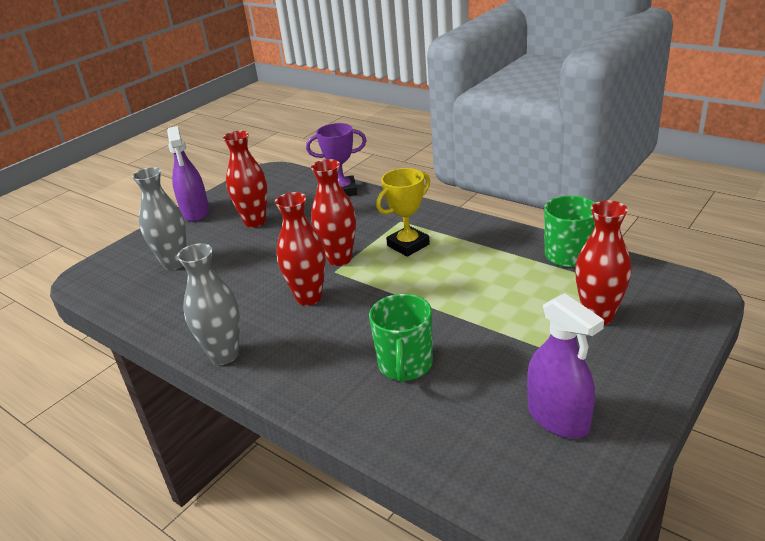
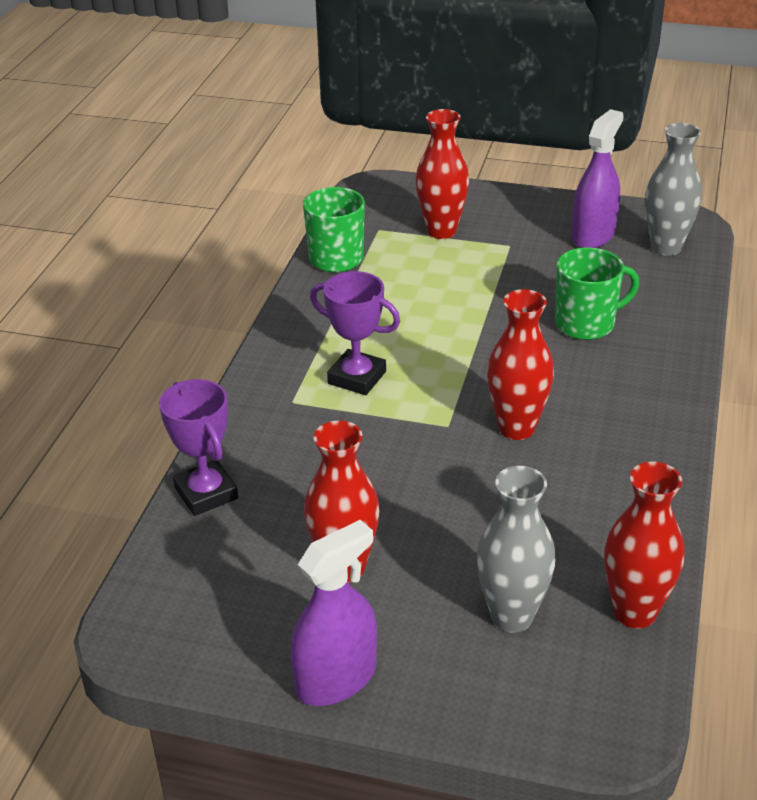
camera: 115 degrees left, 5 degrees up
(224, 355) = (664, 459): grey vase -> grey vase (666, 247)
(339, 259) = (417, 429): red vase -> red vase (634, 612)
(408, 245) = (357, 377): yellow trophy -> purple trophy

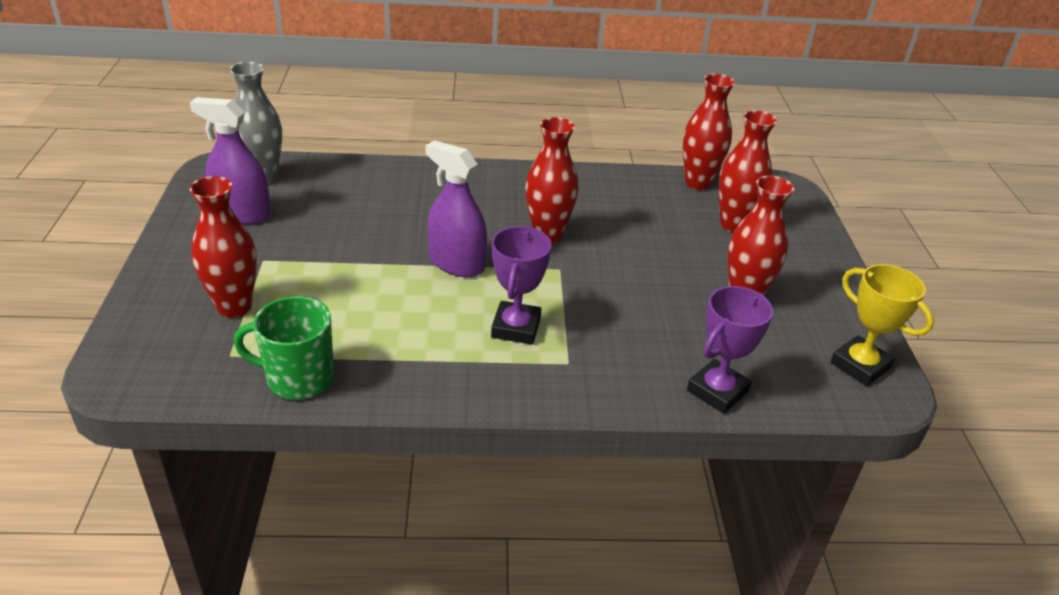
camera: 110 degrees left, 0 degrees up
(185, 631) = (860, 365): none -> yellow trophy
(336, 678) = (837, 286): purple spray bottle -> purple spray bottle (456, 263)
(511, 616) = (733, 224): grey vase -> red vase
(586, 324) = (394, 211): green mug -> none

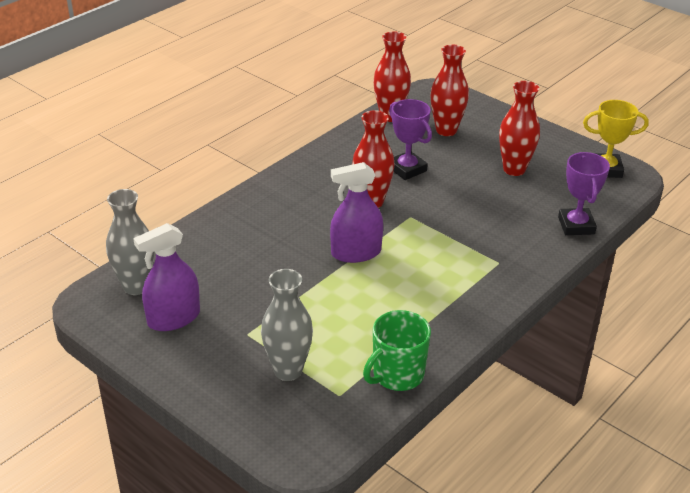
camera: 45 degrees left, 0 degrees up
(234, 307) = (288, 370): red vase -> grey vase
(516, 328) = (446, 264): purple trophy -> purple trophy (407, 169)

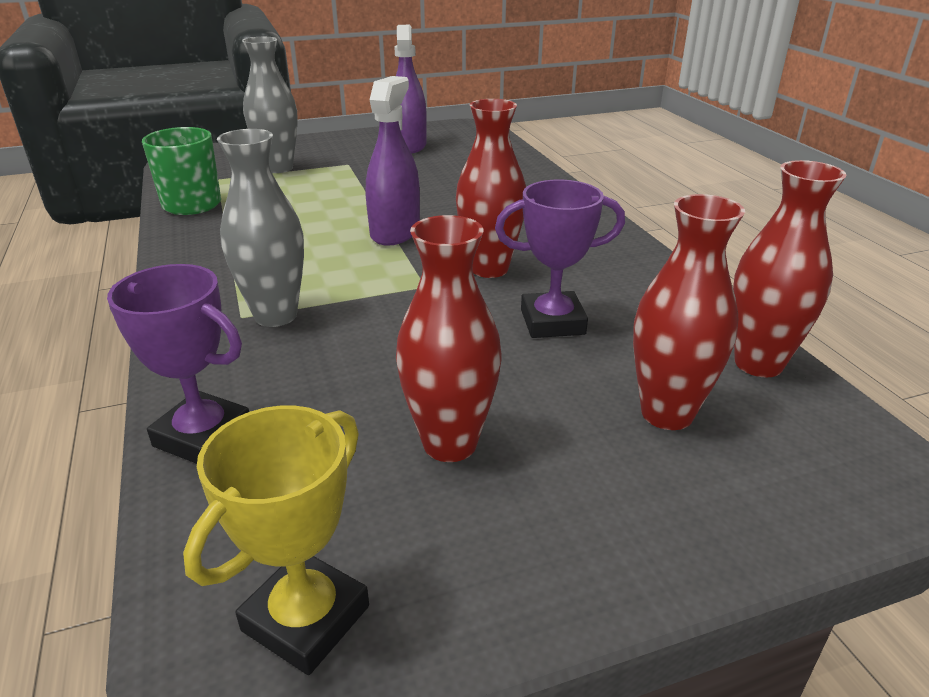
camera: 120 degrees right, 5 degrees down
(136, 286) = (470, 140): grey vase -> grey vase (275, 315)

